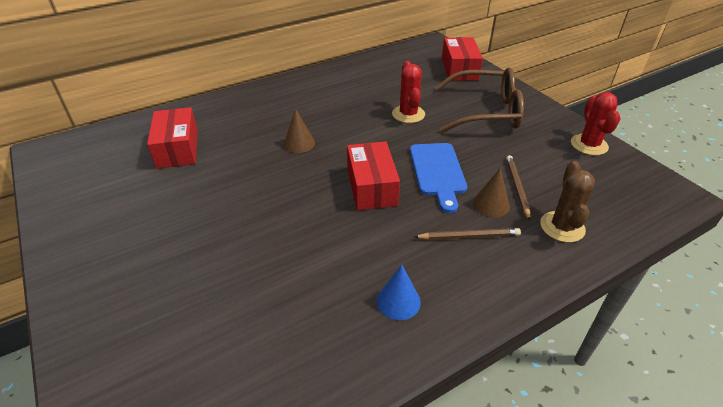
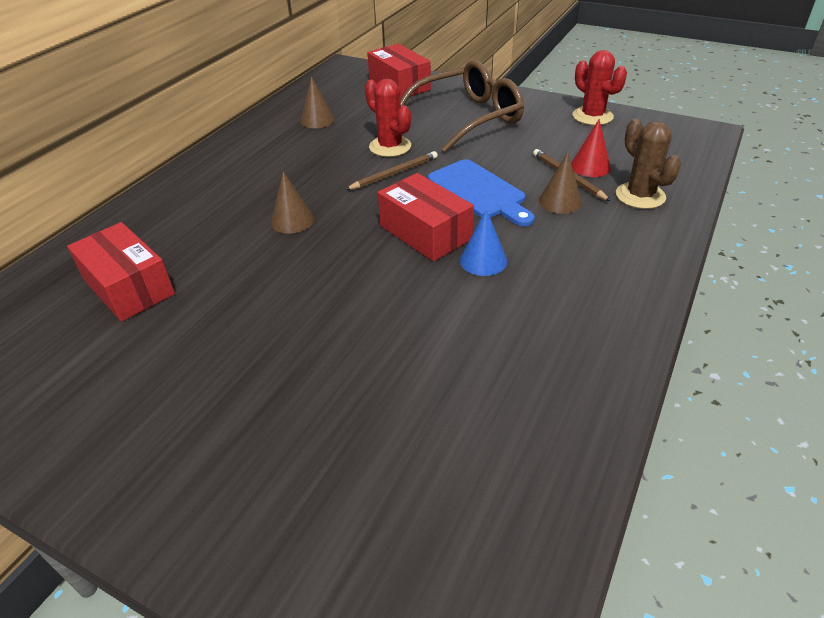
camera: 30 degrees left, 0 degrees up
(379, 77) = (317, 120): none -> brown cone
(398, 301) = (565, 327): blue cone -> blue cone (483, 260)
(468, 236) = (569, 238): brown pencil -> brown pencil (394, 173)
(544, 186) = (590, 166): none -> red cone

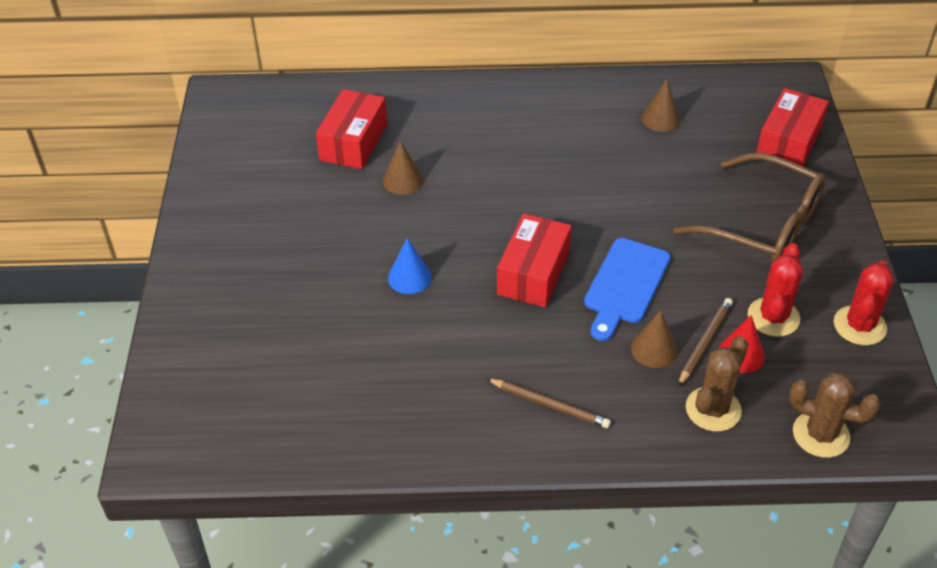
camera: 60 degrees right, 5 degrees up
(292, 220) = (490, 184): brown cone -> brown cone (403, 180)
(390, 147) = (654, 191): red cactus -> red cactus (773, 317)
(394, 173) = (609, 214): brown pencil -> brown pencil (549, 404)
(483, 260) = (521, 326): blue cone -> blue cone (409, 277)
(687, 161) = (821, 434): none -> brown cactus

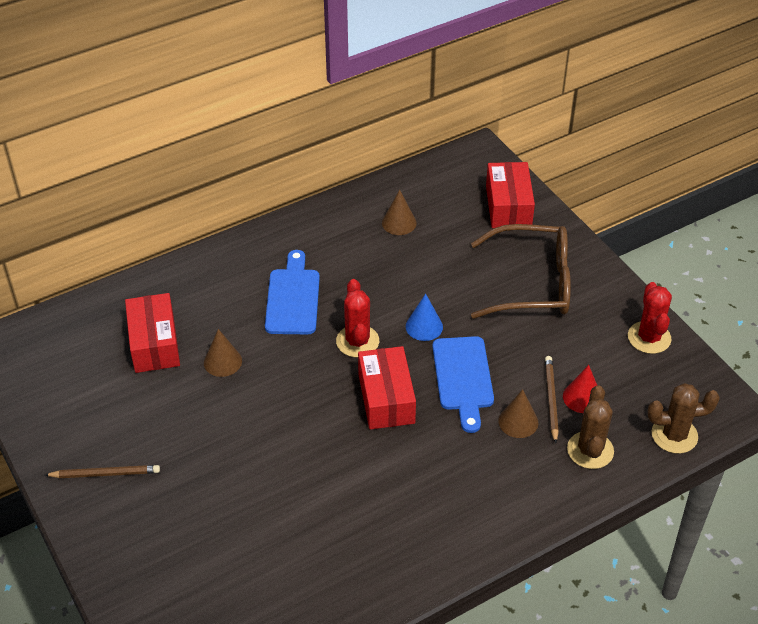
camera: 30 degrees left, 0 degrees up
(409, 277) = (288, 445): blue cone -> blue cone (424, 326)
(508, 149) = (293, 298): none -> blue cutting board
(549, 404) = (470, 502): brown pencil -> brown pencil (105, 473)
(773, 317) = (586, 357): red cactus -> red cactus (357, 341)

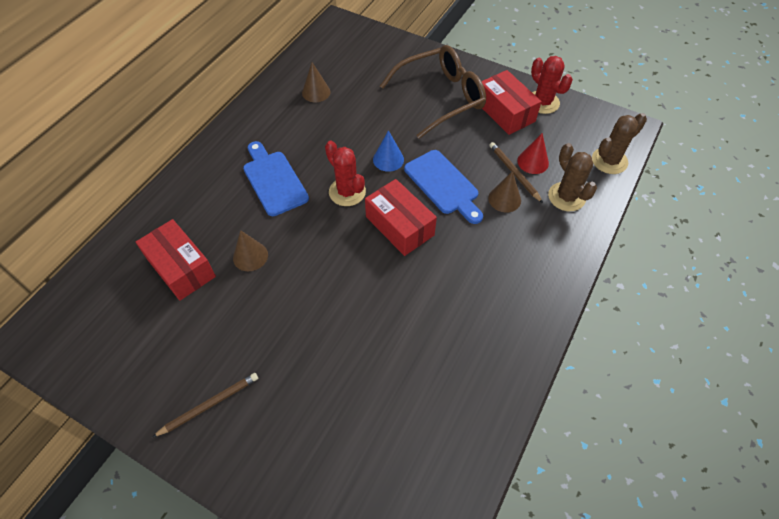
camera: 30 degrees left, 10 degrees up
(508, 206) = (385, 51): red box -> red box (505, 112)

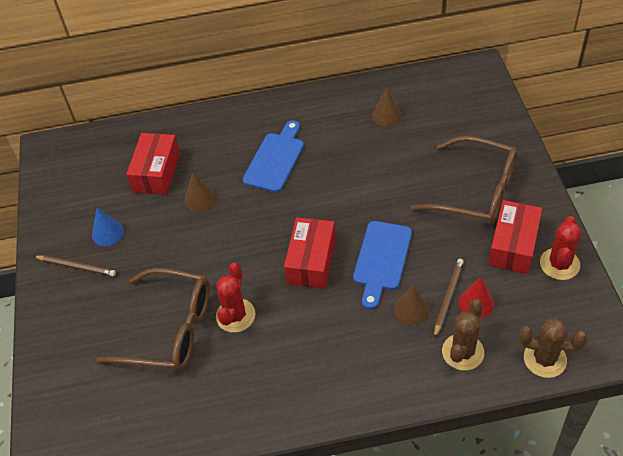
camera: 55 degrees right, 5 degrees down
(347, 192) = (310, 207): red cactus -> red cactus (235, 315)
(364, 370) = (170, 330): none -> brown glasses
(388, 159) = (368, 207): blue cone -> blue cone (107, 233)

